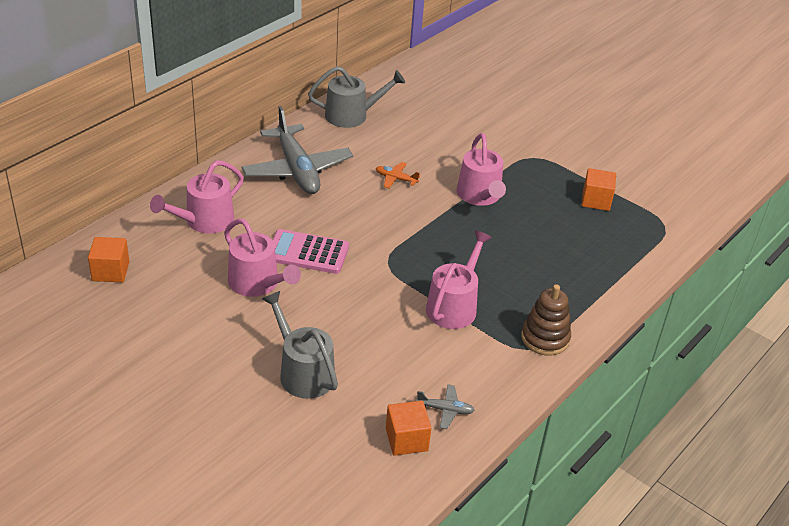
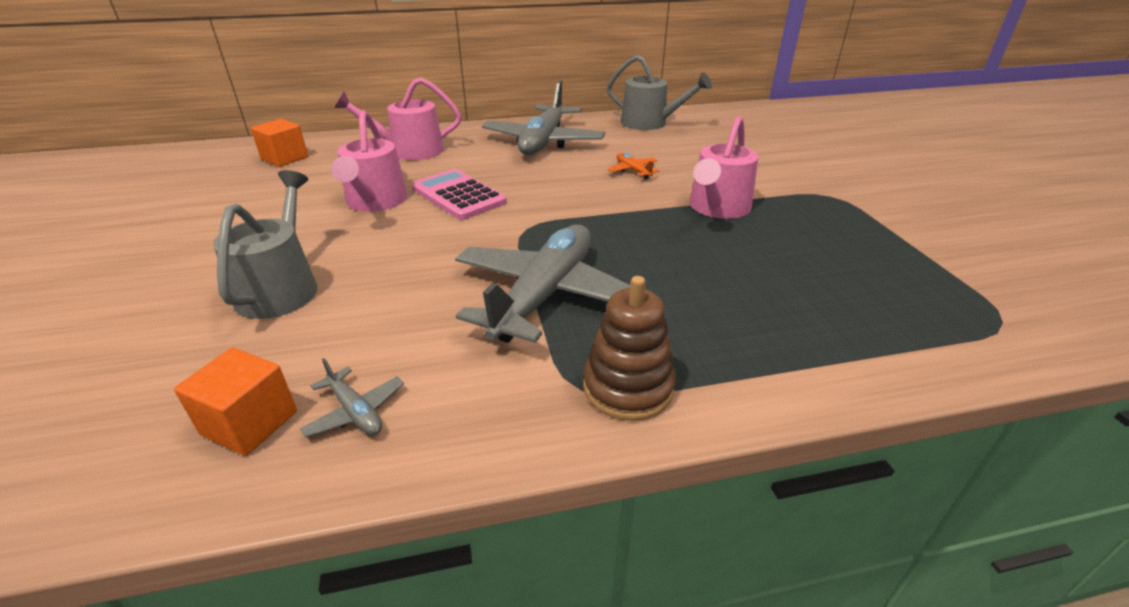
camera: 40 degrees right, 5 degrees down
(454, 306) = (545, 295): pink watering can -> grey plane
(596, 200) = (890, 258): orange cube -> none

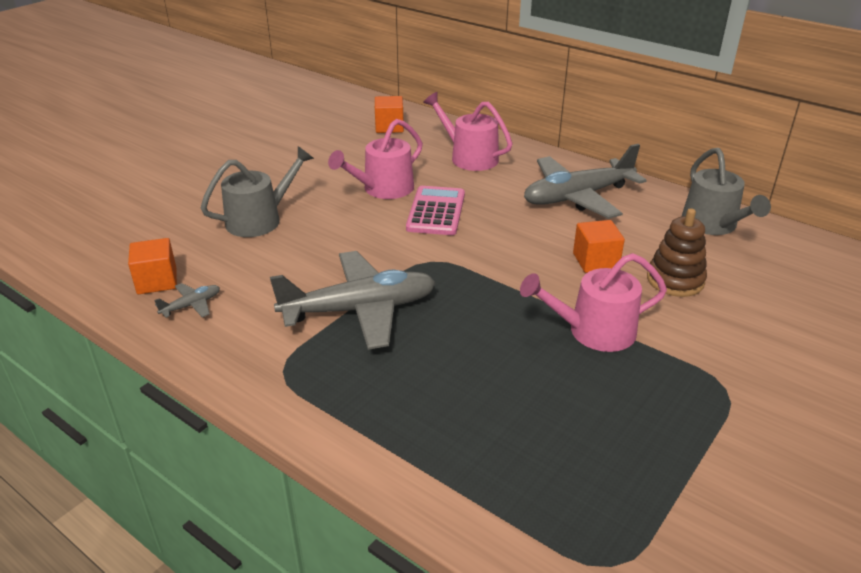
camera: 50 degrees right, 0 degrees up
(355, 412) = (191, 305): grey plane -> grey plane turned 135 degrees counterclockwise
(628, 387) = (302, 387): brown stacking toy -> brown stacking toy (675, 280)
(633, 171) = (595, 261): orange plane -> orange cube

